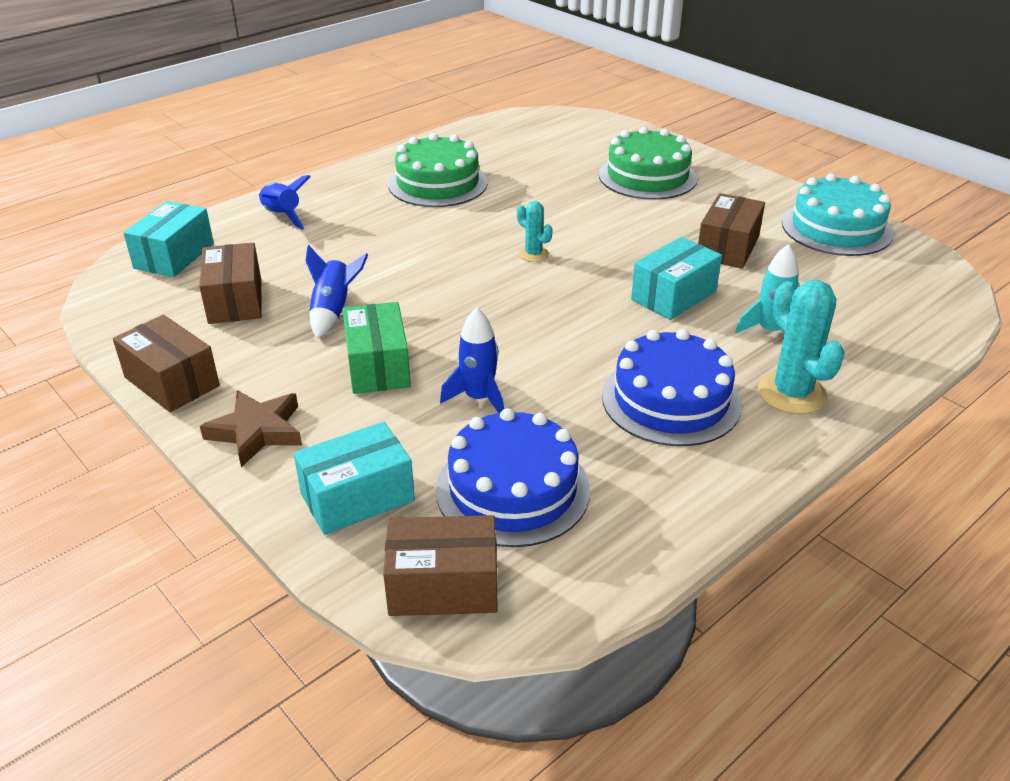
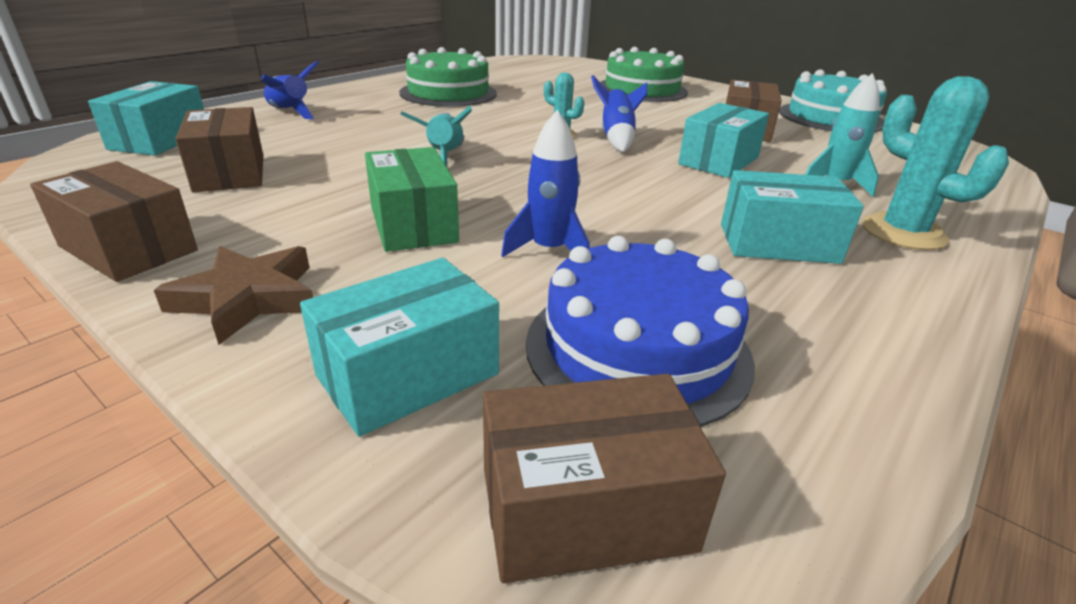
camera: 10 degrees left, 5 degrees down
(333, 311) = (351, 179): blue rocket -> blue rocket (616, 138)
(416, 284) = (444, 157): none -> turquoise rocket
(671, 400) = (778, 243): blue cake -> turquoise box

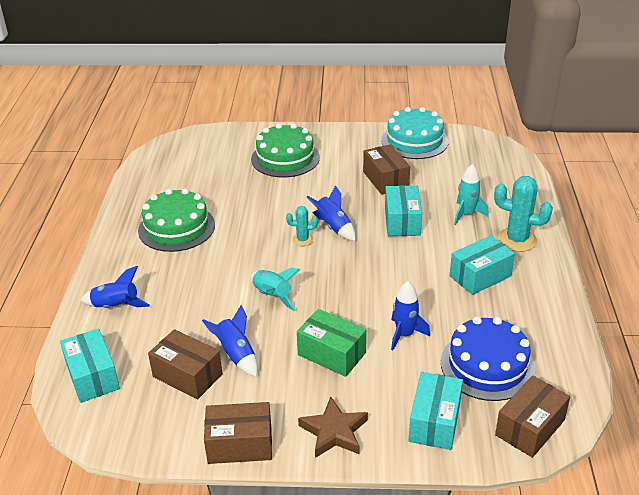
camera: 35 degrees left, 5 degrees up
(310, 179) = (236, 354): none -> blue rocket

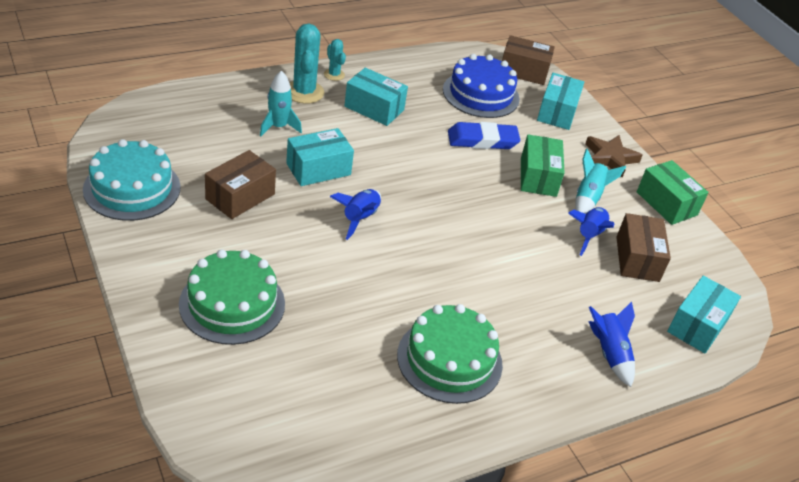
camera: 125 degrees left, 5 degrees up
(240, 444) = (666, 203): brown box -> green box
(272, 296) = (500, 234): turquoise rocket -> turquoise rocket (588, 198)
(302, 240) = (398, 237): turquoise cactus -> turquoise cactus (334, 75)
(404, 335) = (482, 140): blue rocket -> blue eraser
(434, 422) = (557, 112): turquoise box -> turquoise box turned 60 degrees counterclockwise

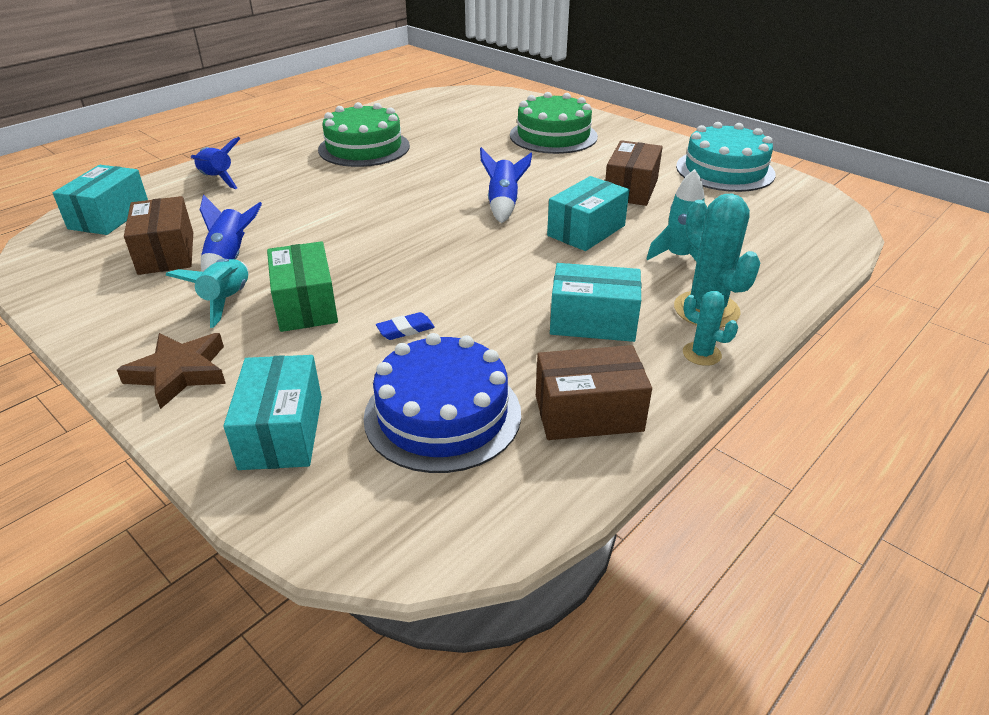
camera: 165 degrees right, 5 degrees down
(482, 140) = (405, 329): blue eraser -> blue eraser, size x0.49
(523, 71) = (372, 518): brown box -> brown box (588, 413)
(666, 203) = (95, 330): green box -> none

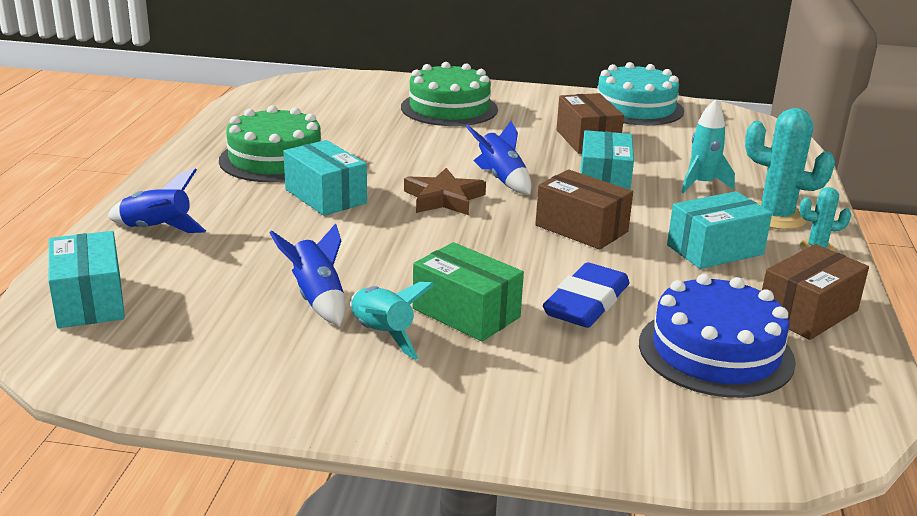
camera: 35 degrees left, 10 degrees down
(166, 253) = (234, 314): brown box -> brown box (581, 228)
(179, 373) = (447, 407): brown star -> brown star (443, 198)
(282, 432) = (618, 413): turquoise box -> turquoise box (326, 196)
(405, 329) = (586, 303): blue eraser -> blue eraser, size x2.06

